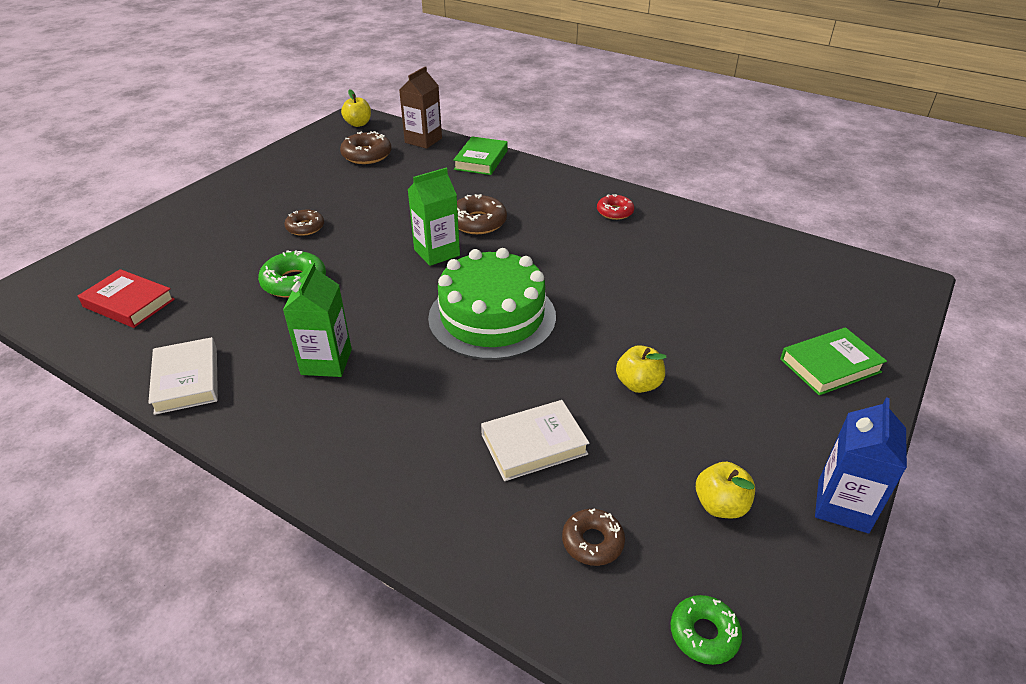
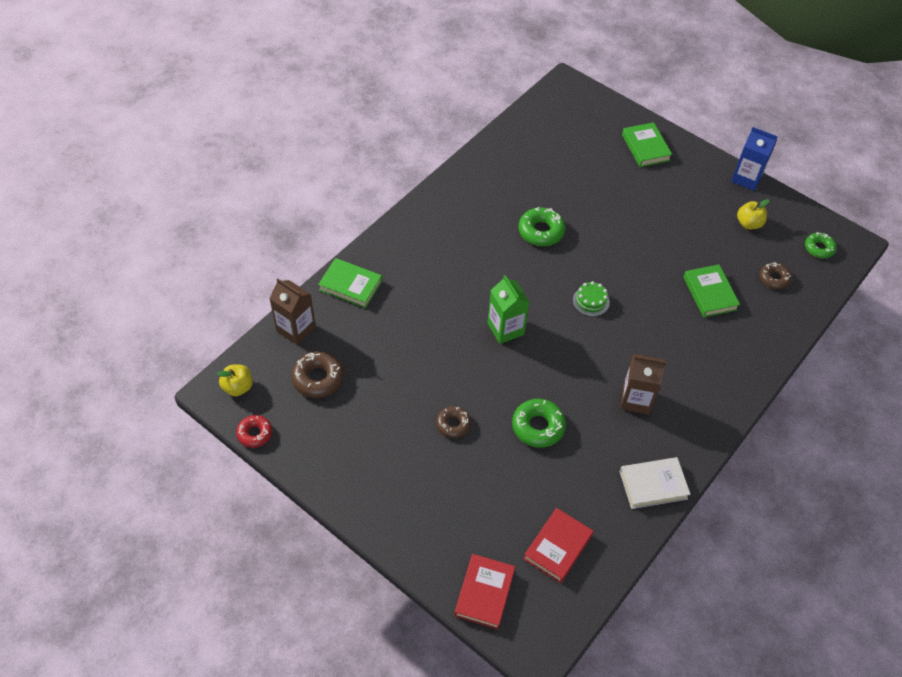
camera: 85 degrees left, 15 degrees up
(97, 258) = (484, 593): none -> red book
(326, 362) = (636, 399): green carton -> brown carton
(478, 222) = (463, 298): brown donut -> none
(492, 317) = (591, 301): green cake -> green cake, size x0.41
(534, 444) = (710, 293): white book -> green book
(602, 271) = (541, 231): none -> green donut
(614, 212) = (460, 208): red donut -> red donut (255, 434)
(638, 384) = (660, 236): yellow apple -> none

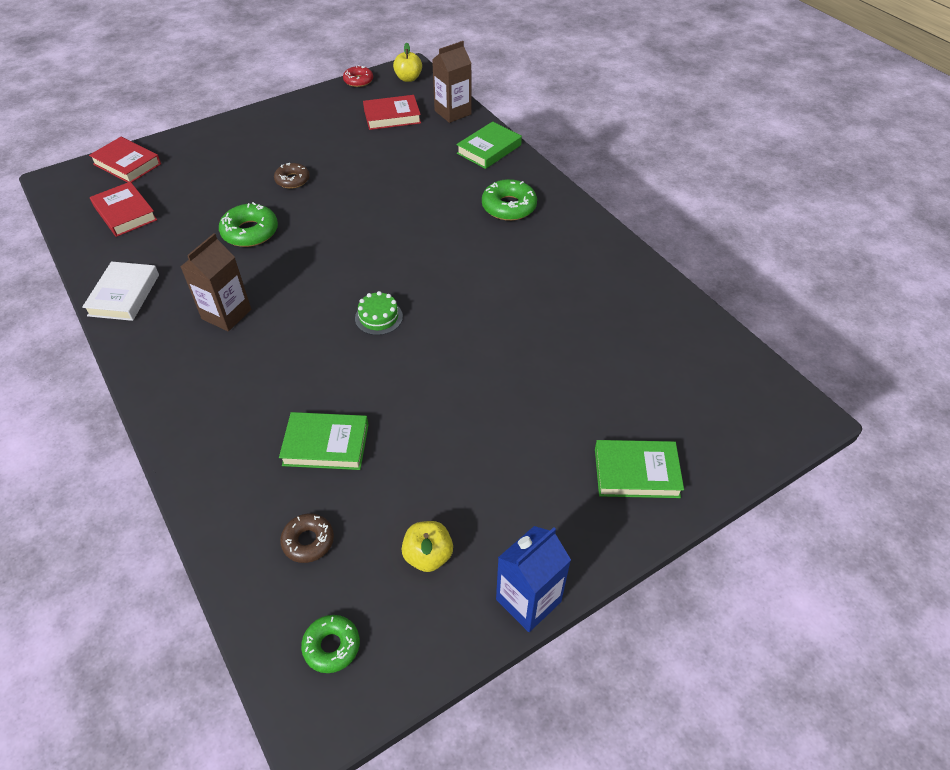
camera: 110 degrees right, 5 degrees down
(318, 378) = (392, 116): brown donut -> red book
(505, 329) = (379, 238): green carton -> none
(541, 231) = (506, 303): green donut -> green donut (509, 207)

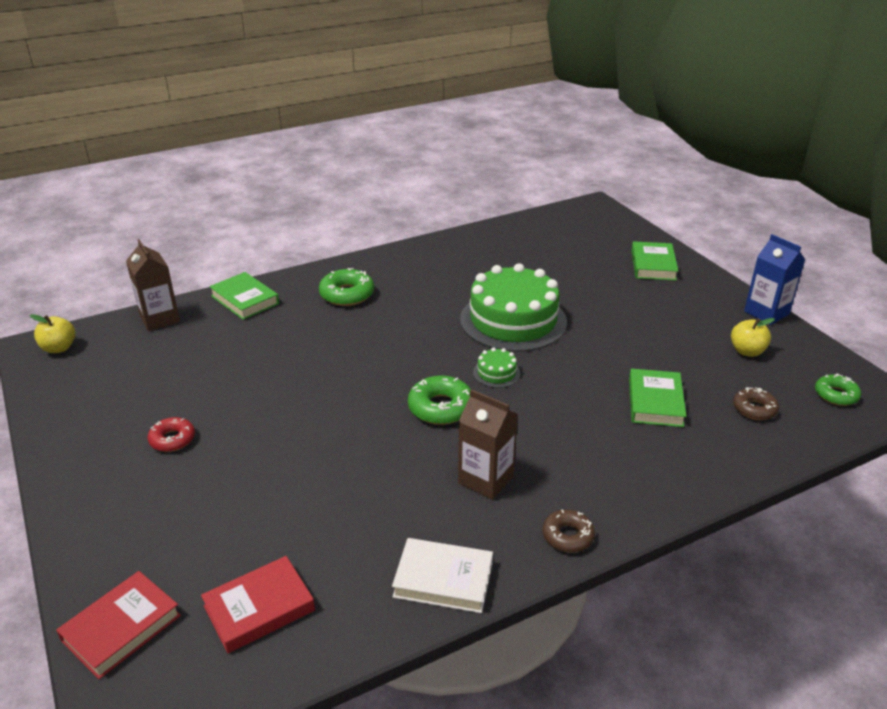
camera: 85 degrees left, 15 degrees down
(250, 232) = (340, 471): green donut -> green donut (441, 407)
(292, 180) = (243, 440): brown donut -> brown donut (567, 536)
(358, 81) = (34, 389): red donut -> red donut (172, 439)
(392, 116) = (141, 361): red book -> none
(476, 328) = (513, 320): none -> green cake

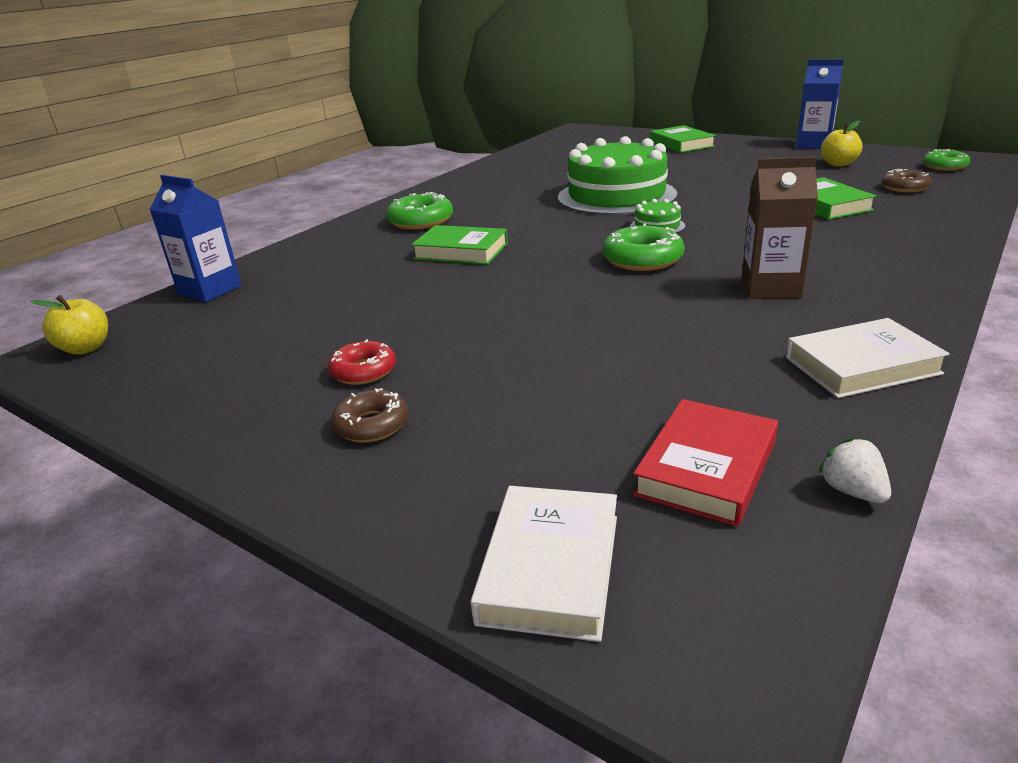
camera: 25 degrees left, 5 degrees down
(121, 628) = (550, 568): red book -> white book
(159, 319) = (210, 290): brown carton -> blue carton
(245, 300) = (305, 252): green book -> green book (461, 251)
(309, 665) = (852, 491): none -> white strawberry
(567, 536) = (913, 297): brown donut -> brown donut (372, 425)

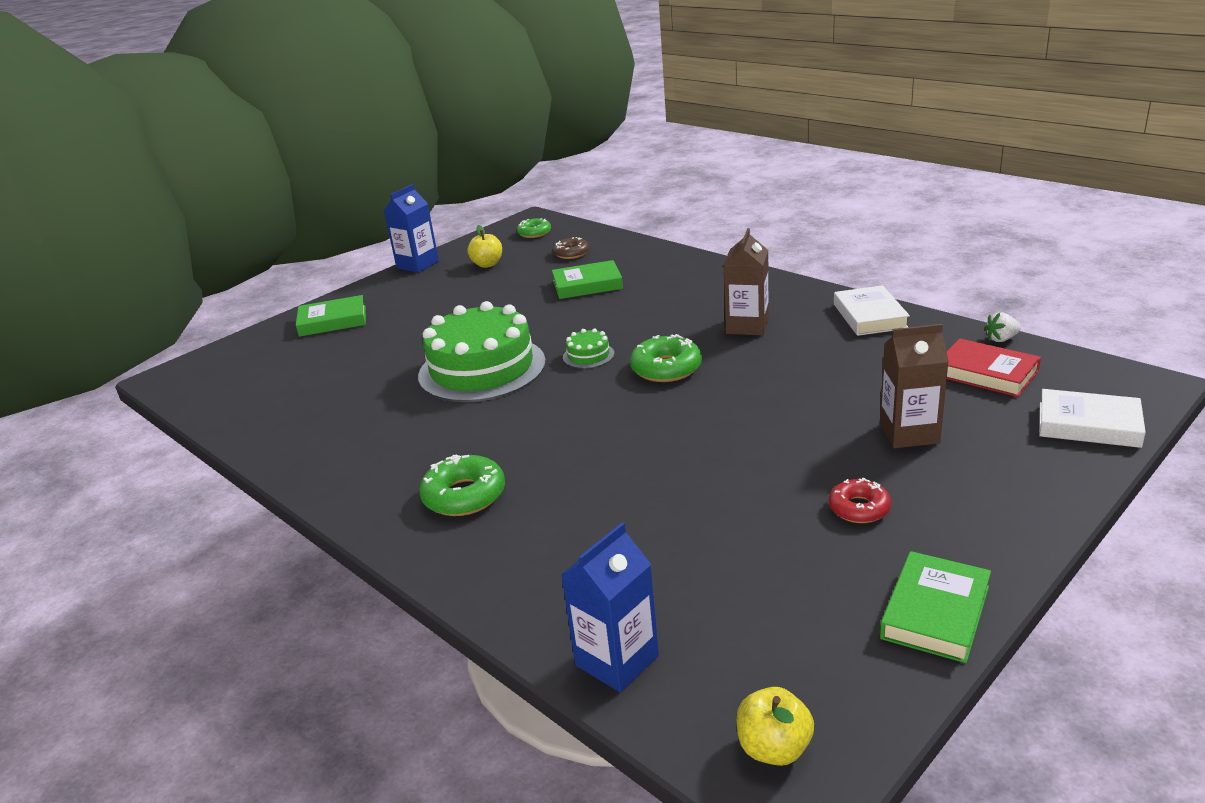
camera: 80 degrees left, 0 degrees up
(372, 425) = (948, 497): brown donut -> none
(461, 251) = (589, 463): green book -> green book (935, 612)
(515, 399) = (909, 433): none -> brown carton

